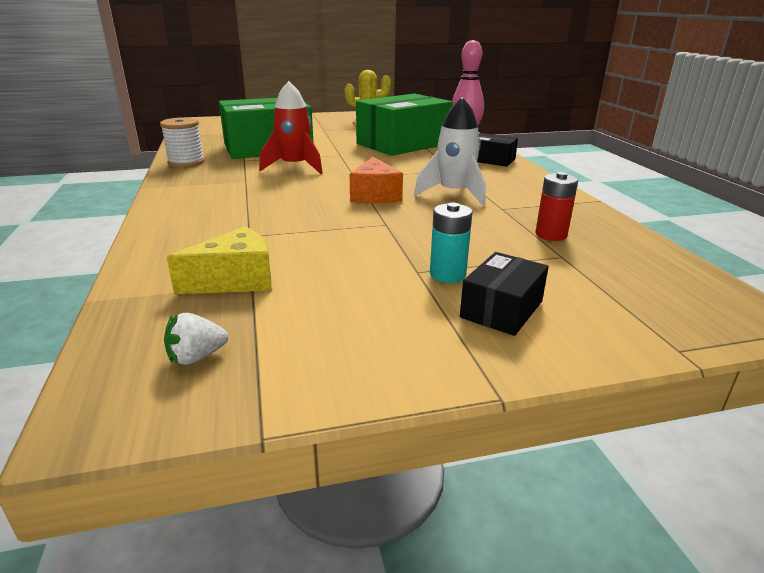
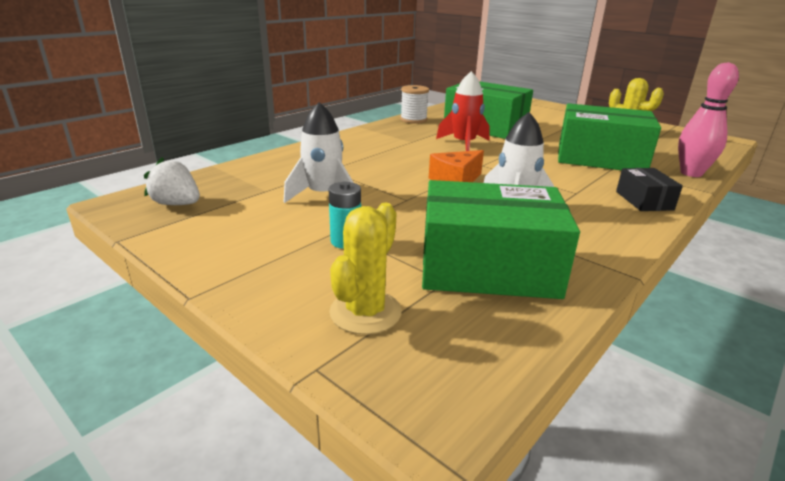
camera: 55 degrees right, 0 degrees up
(196, 357) = (177, 204): white strawberry -> white strawberry, size x1.56
(235, 280) = (265, 185): yellow cheese -> none
(318, 256) = (323, 195): none -> white rocket
(501, 309) = (311, 273): black box -> none
(551, 235) = (488, 267): red battery -> green box
(595, 302) = (365, 312): none -> yellow cactus

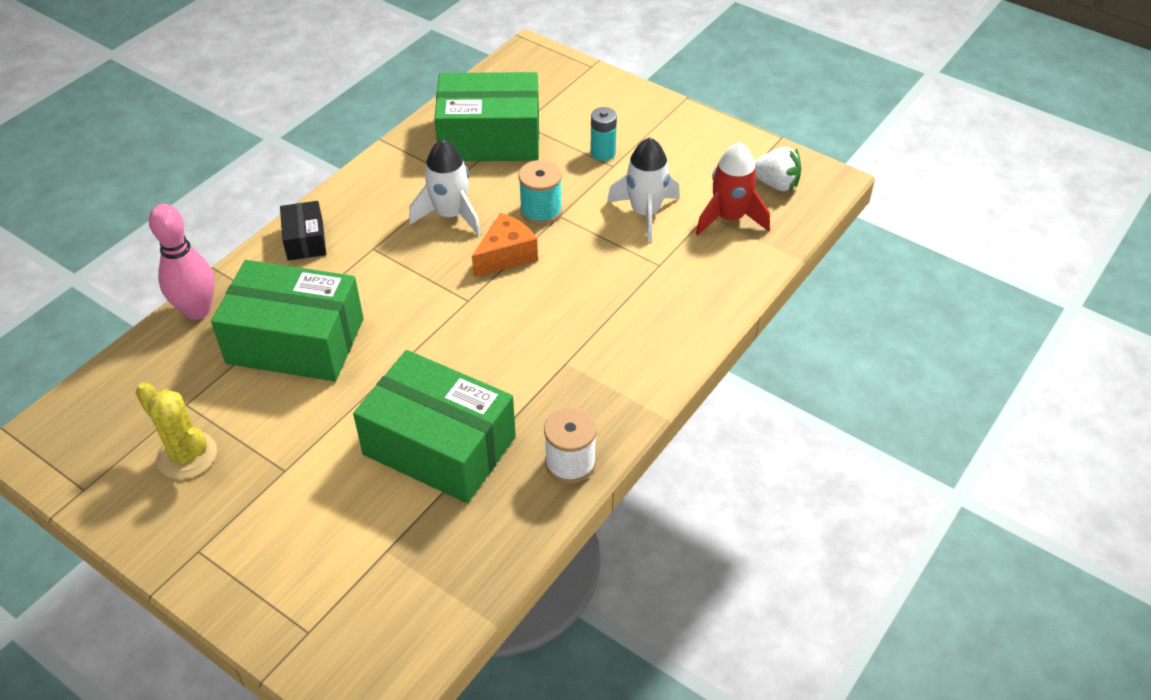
camera: 175 degrees right, 20 degrees up
(365, 312) = (573, 97): yellow cactus -> none
(424, 203) = (541, 211): none -> turquoise spool
(464, 144) = (486, 363): red rocket -> red rocket (729, 218)

